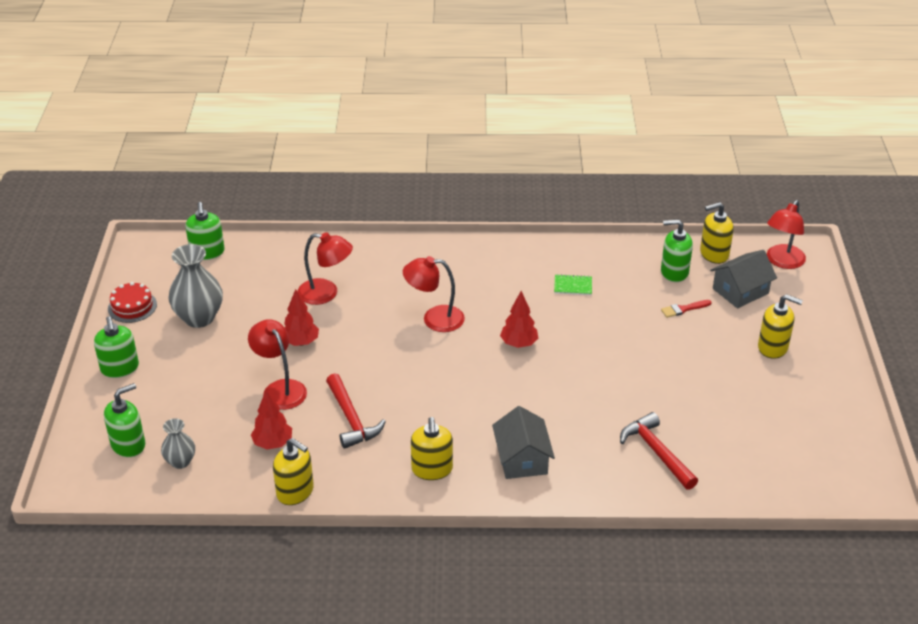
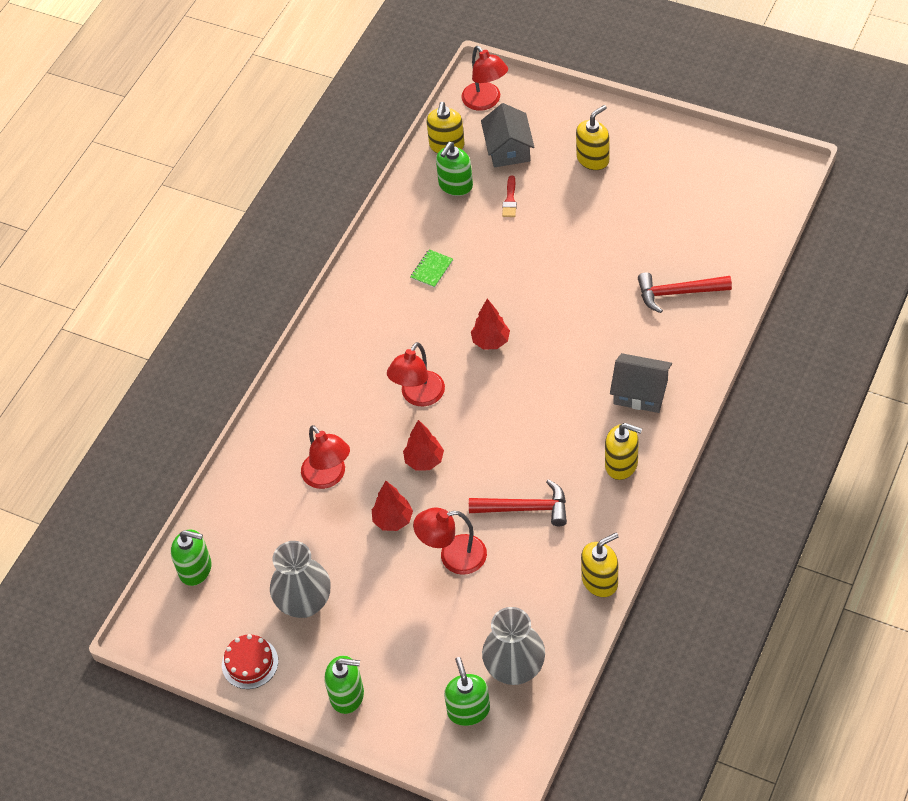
camera: 60 degrees left, 15 degrees up
(180, 462) = (515, 668): grey vase -> grey vase, size x1.77
(273, 444) = (527, 583): red tree -> red tree (424, 461)
(326, 293) = (328, 477): red lamp -> red lamp turned 105 degrees clockwise

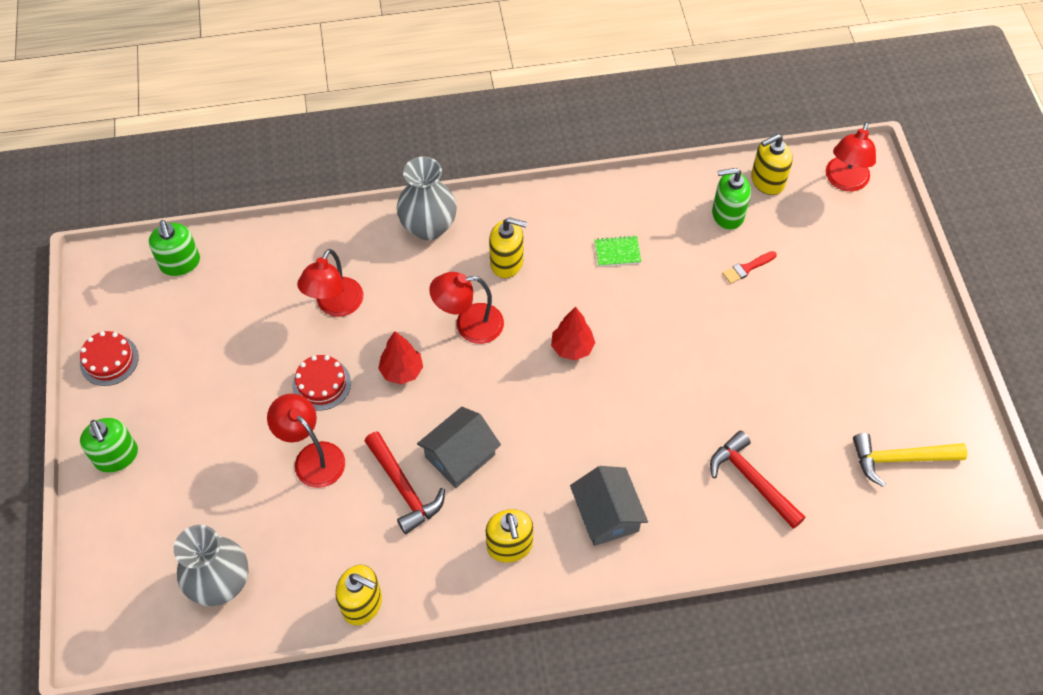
camera: 50 degrees right, 5 degrees up
(304, 603) = (193, 365): grey vase -> grey vase (428, 226)
(393, 520) = (321, 384): red tree -> red cake
(468, 710) = (154, 568): green soap dispenser -> none
(508, 149) = (805, 232): grey house -> grey house (460, 456)
(593, 159) = (853, 309): yellow soap dispenser -> yellow soap dispenser (507, 262)
(724, 202) = (899, 459): none -> yellow hammer

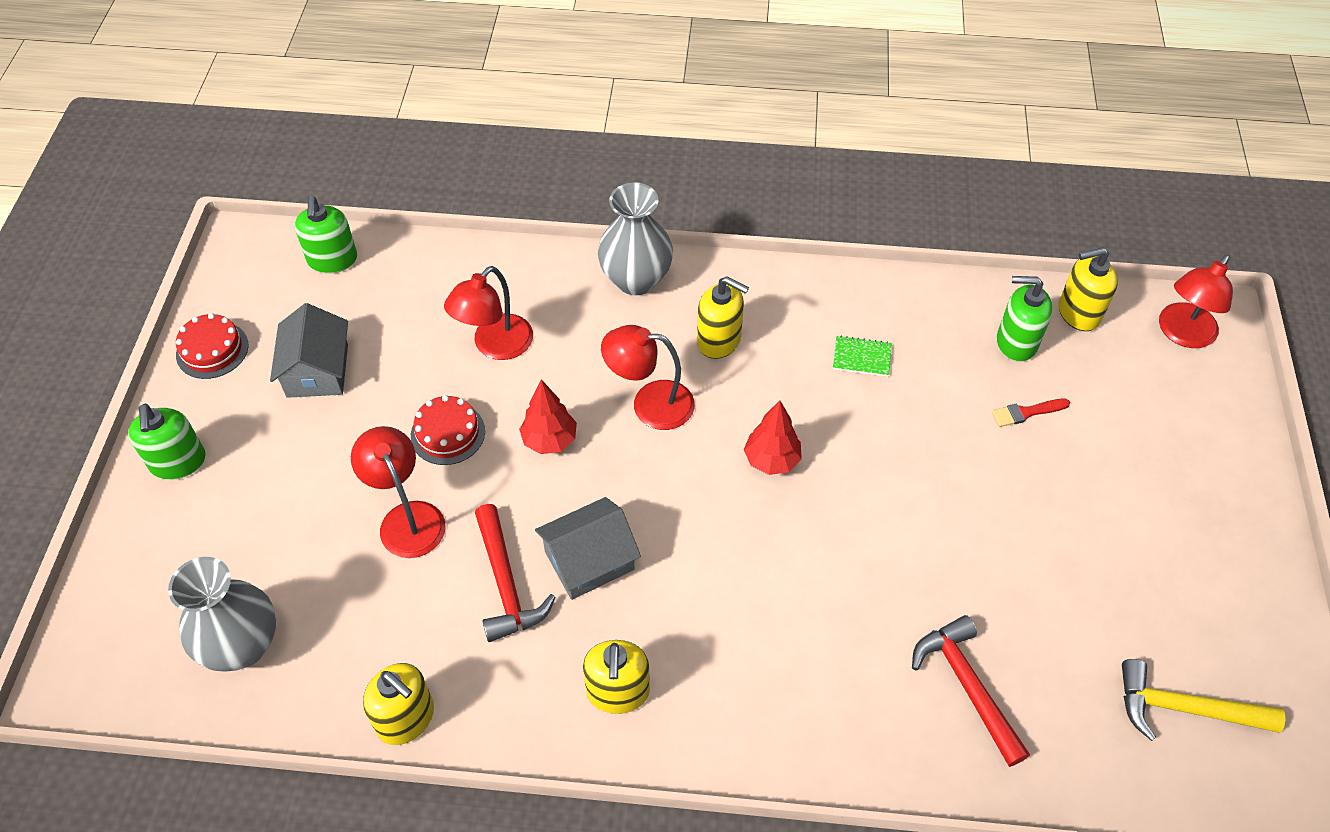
camera: 15 degrees right, 5 degrees down
(607, 514) = (757, 682): grey house -> grey house (317, 370)

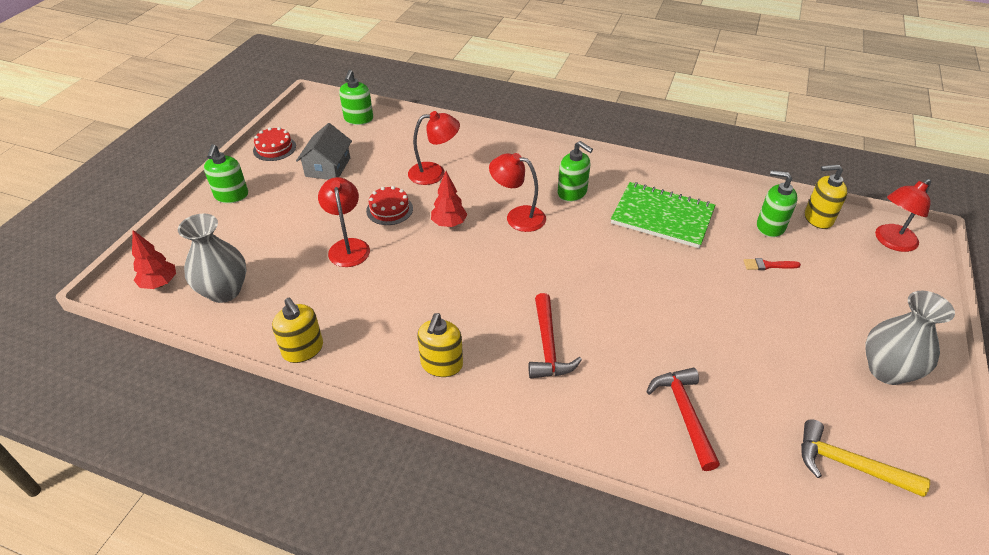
camera: 15 degrees right, 10 degrees down
(495, 346) = (434, 173): red lamp -> red lamp turned 150 degrees counterclockwise
(506, 584) = (394, 291): red hammer -> red hammer (548, 346)
(589, 560) = (450, 289): grey house -> none
(636, 279) = (531, 155): grey vase -> grey vase (887, 370)
(719, 340) = (572, 193): yellow soap dispenser -> green soap dispenser
(771, 460) = (586, 259): red tree -> red tree (160, 283)
(862, 357) = (662, 217): green notebook -> green notebook, size x2.43

